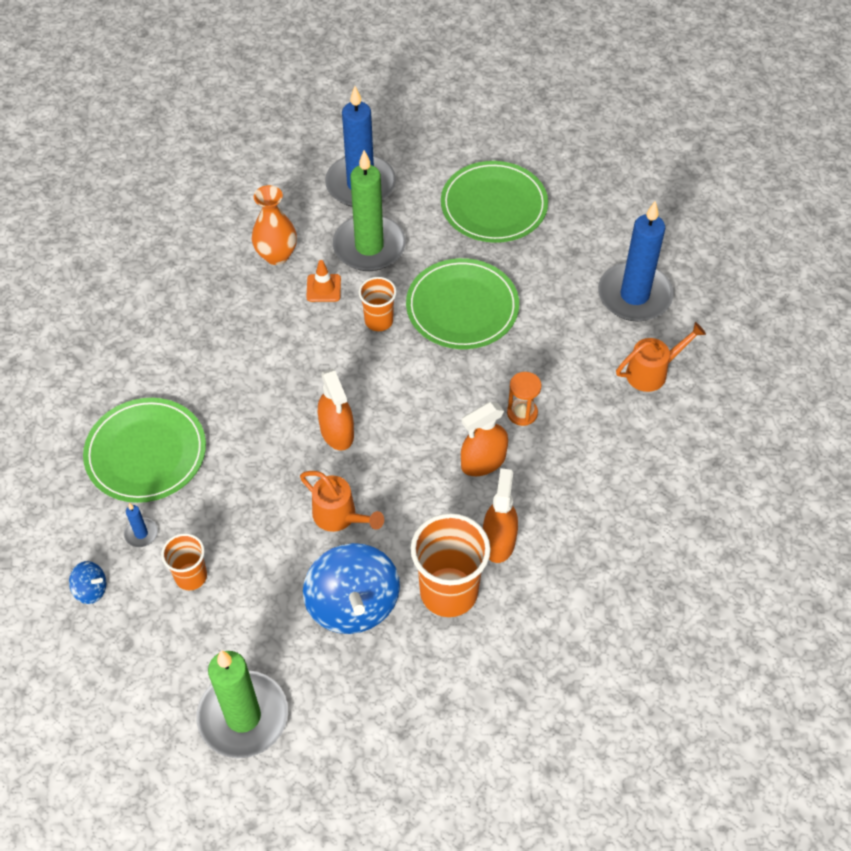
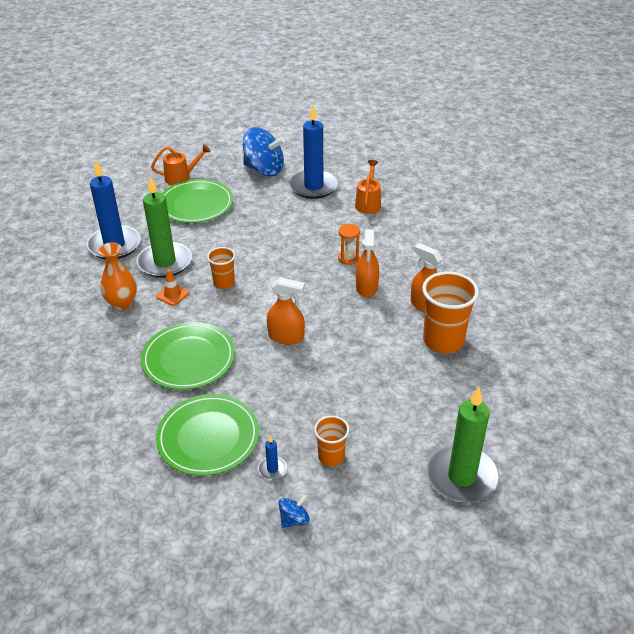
camera: 55 degrees left, 15 degrees down
(339, 516) = (349, 363): orange watering can -> orange watering can (181, 177)
(353, 604) = (418, 386): blue spinning top -> blue spinning top (264, 169)
(462, 307) = (252, 247): green plate -> green plate (188, 359)

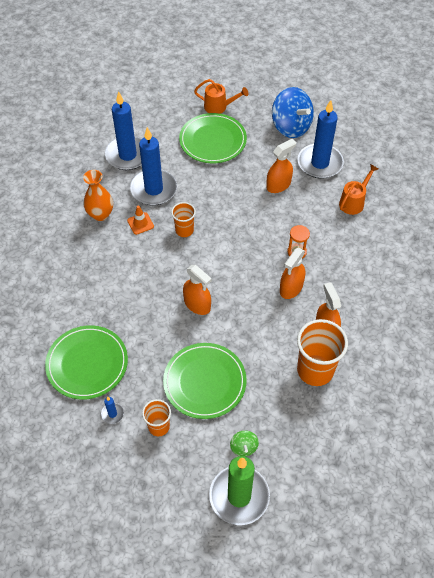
camera: 30 degrees right, 15 degrees up
(165, 262) = (154, 189): green candle -> blue candle
(188, 359) = (115, 288): green plate -> green plate (204, 382)
(289, 215) = (278, 185): none -> orange spray bottle
(294, 519) = (100, 462): blue spinning top -> none
(431, 433) = (244, 447): none -> green spinning top

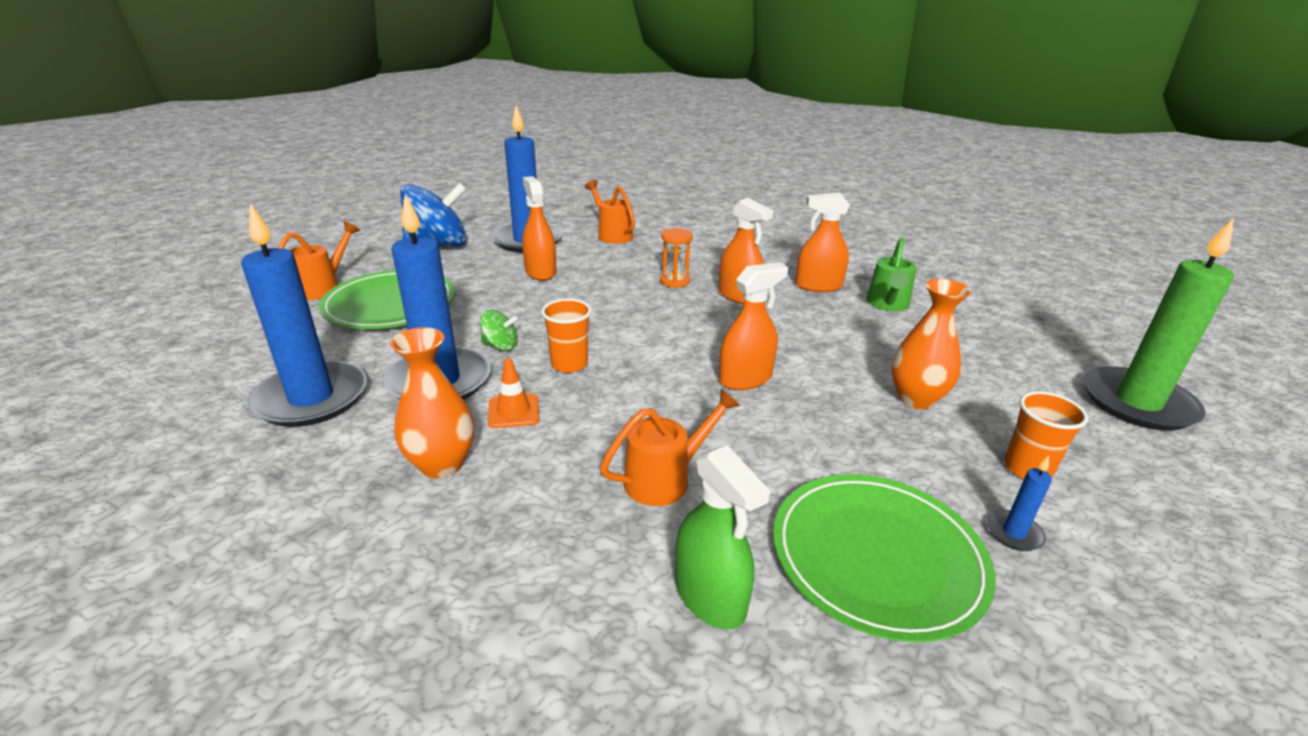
camera: 75 degrees left, 25 degrees down
(56, 313) = (710, 596): none -> green spray bottle
(112, 287) = (665, 479): none -> orange watering can
(204, 382) = (916, 399): green plate -> orange vase
(244, 447) = (1040, 383): green spinning top -> green spinning top (500, 346)
(315, 370) = (887, 304): orange cup -> green watering can

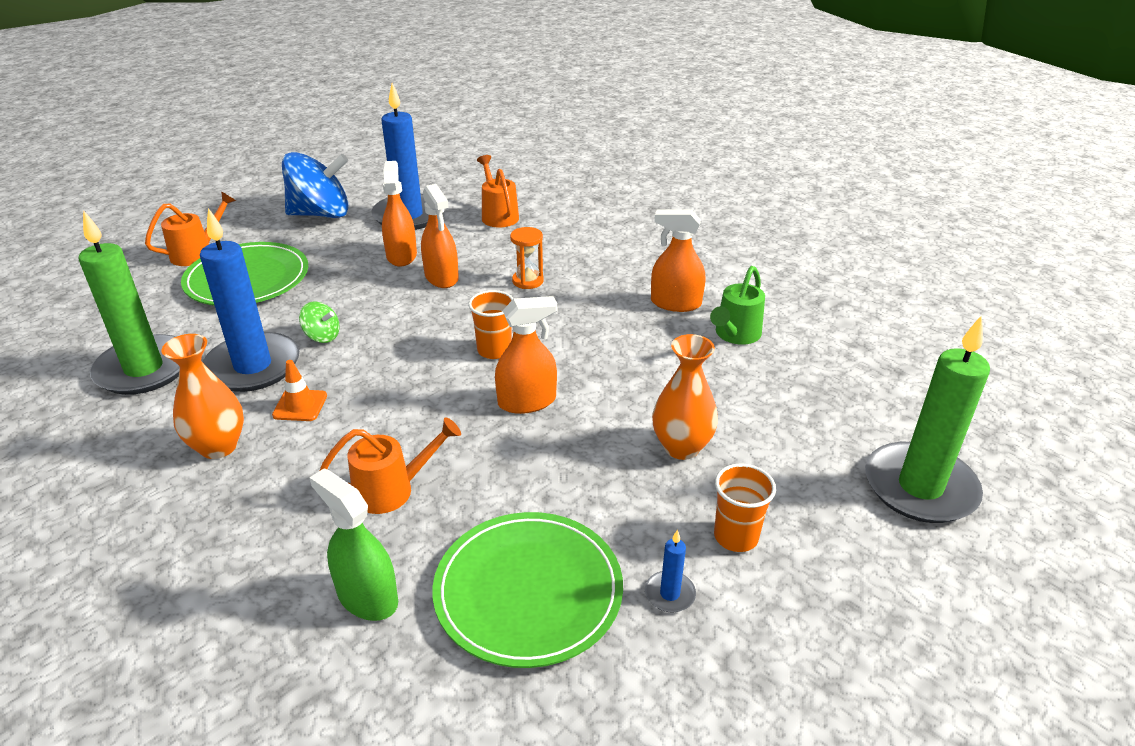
camera: 15 degrees right, 5 degrees up
(311, 398) = (144, 369): blue candle -> green candle
(569, 364) = (373, 364): orange cup -> orange cup (494, 350)
(710, 596) = (367, 597): green spray bottle -> green spray bottle turned 150 degrees clockwise
(739, 296) = (582, 306): orange spray bottle -> orange spray bottle (441, 277)

